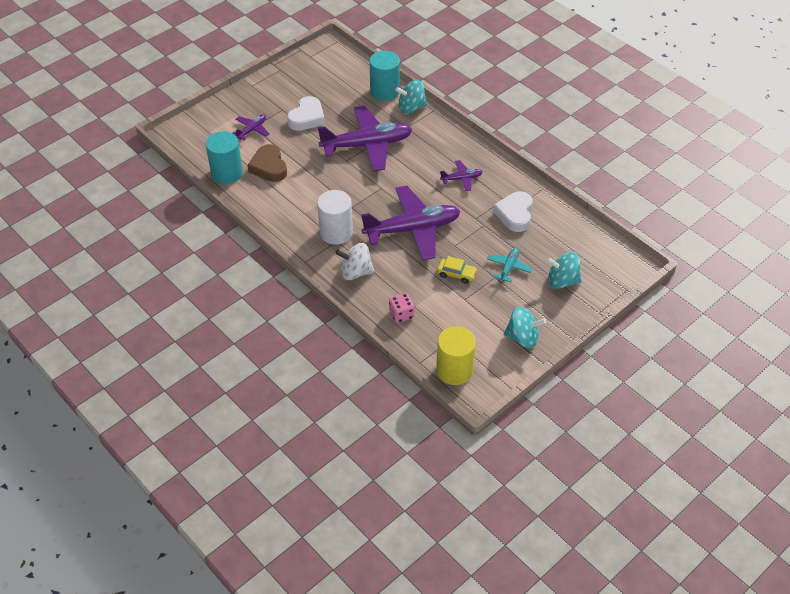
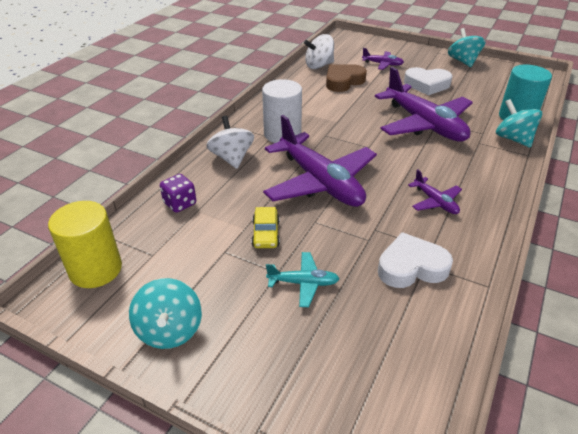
camera: 70 degrees right, 10 degrees down
(227, 173) = (319, 65): turquoise cylinder -> white spinning top
(401, 314) = (180, 203): pink dice -> purple dice
(562, 281) = (307, 356): turquoise spinning top -> turquoise spinning top (463, 61)

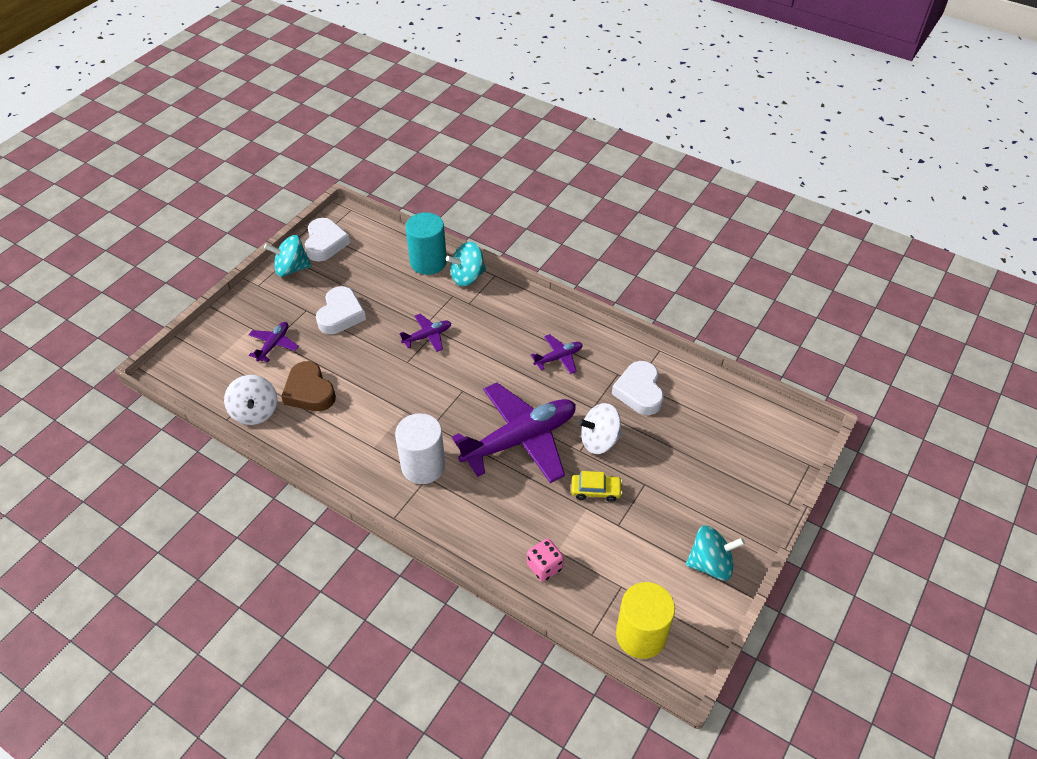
camera: 85 degrees left, 10 degrees up
(180, 203) = (544, 567): purple dice -> pink dice
(232, 158) = (465, 518): white spinning top -> white spinning top (599, 440)
(303, 283) = (657, 466): turquoise plane -> none
(424, 124) = (427, 336): purple plane -> purple plane, size x0.45
(501, 70) = (325, 243): none -> white heart

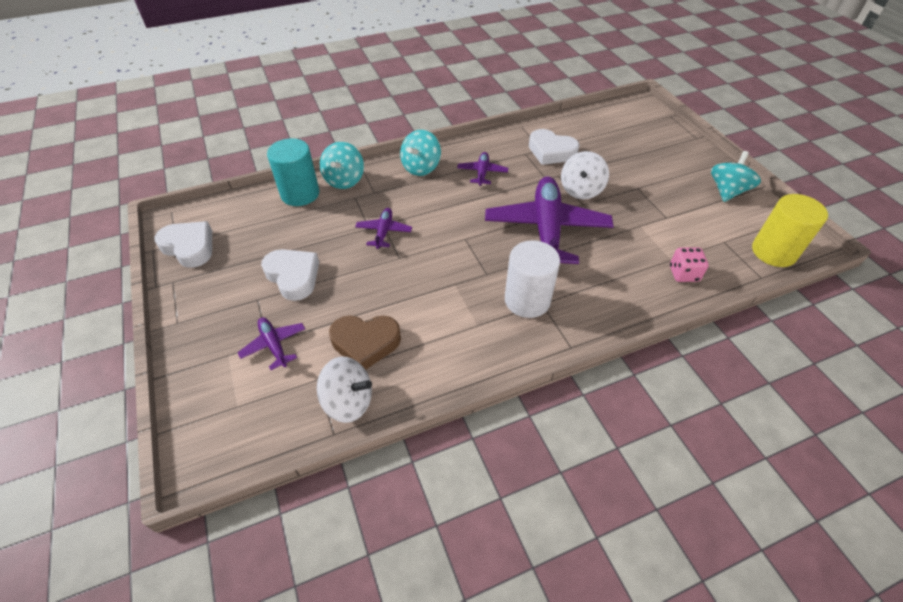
camera: 55 degrees left, 0 degrees up
(291, 269) = (189, 286): turquoise spinning top -> turquoise spinning top (421, 167)
(595, 490) = (627, 213): yellow car -> none

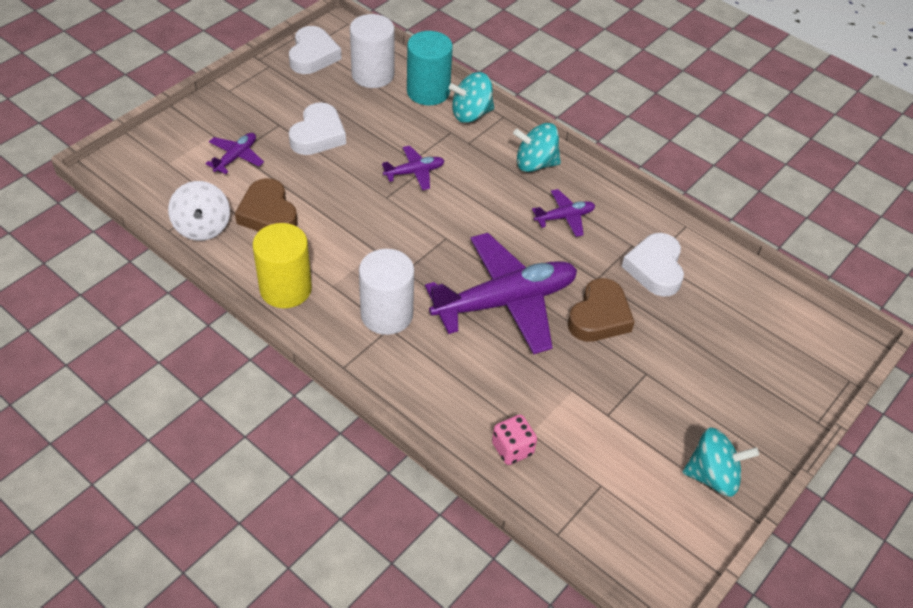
camera: 60 degrees right, 0 degrees up
(250, 218) = (373, 75): none -> white cylinder
(581, 190) = (599, 316): white spinning top -> brown heart
(773, 252) = (616, 544): yellow cylinder -> yellow cylinder (285, 289)

